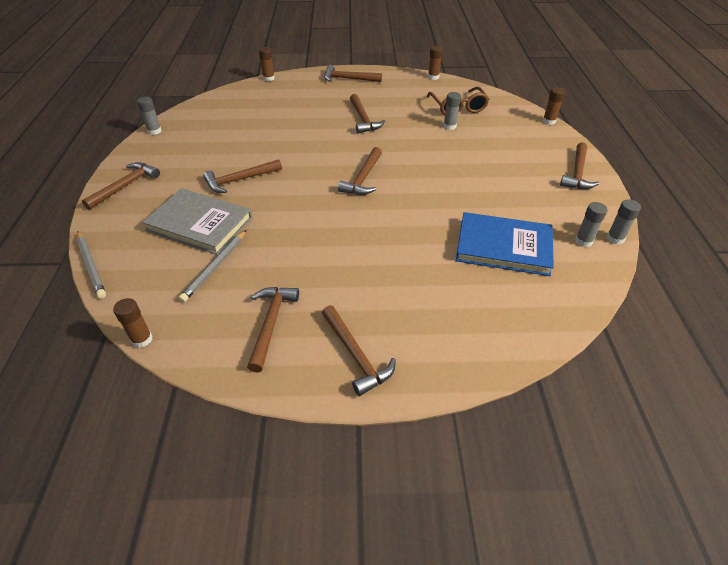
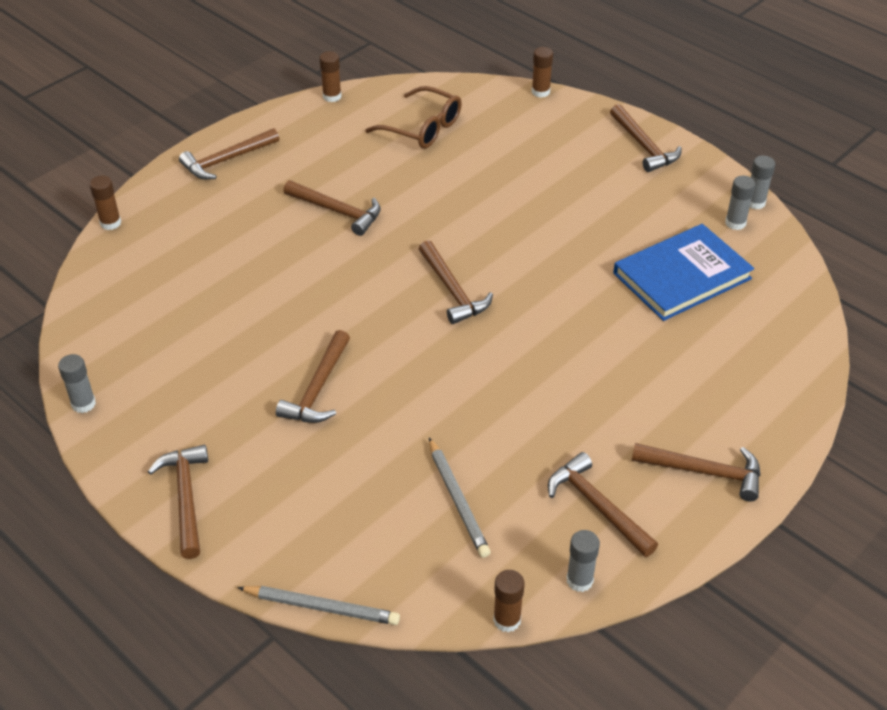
camera: 45 degrees left, 0 degrees up
(200, 224) = (361, 471): grey book -> none
(449, 126) = (448, 161): grey glue stick -> grey glue stick (579, 580)

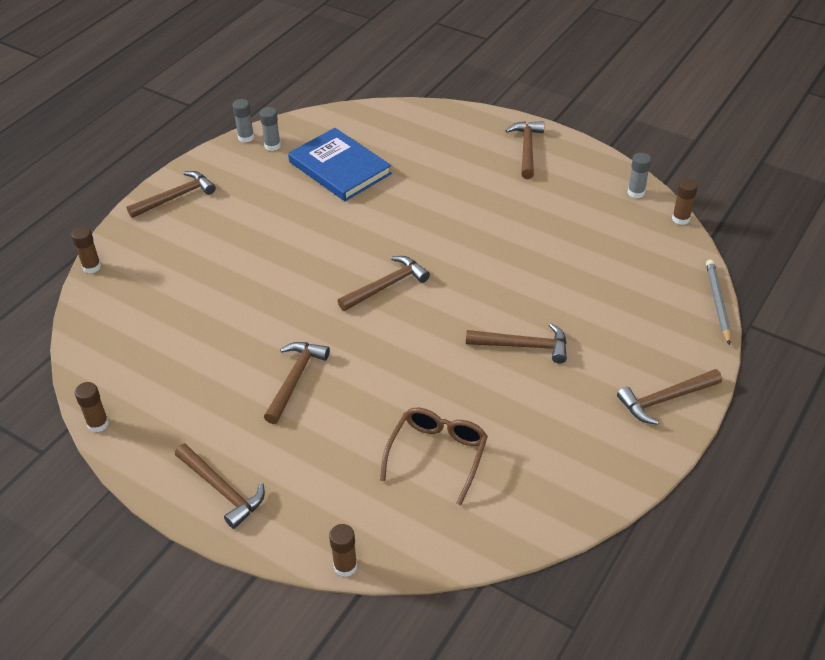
camera: 100 degrees left, 0 degrees up
(83, 404) = (599, 501): grey glue stick -> none
(423, 128) = (155, 341): brown glasses -> brown glasses (437, 455)
(458, 500) = (599, 252): grey pencil -> none
(597, 506) = (574, 190): brown hammer -> none

